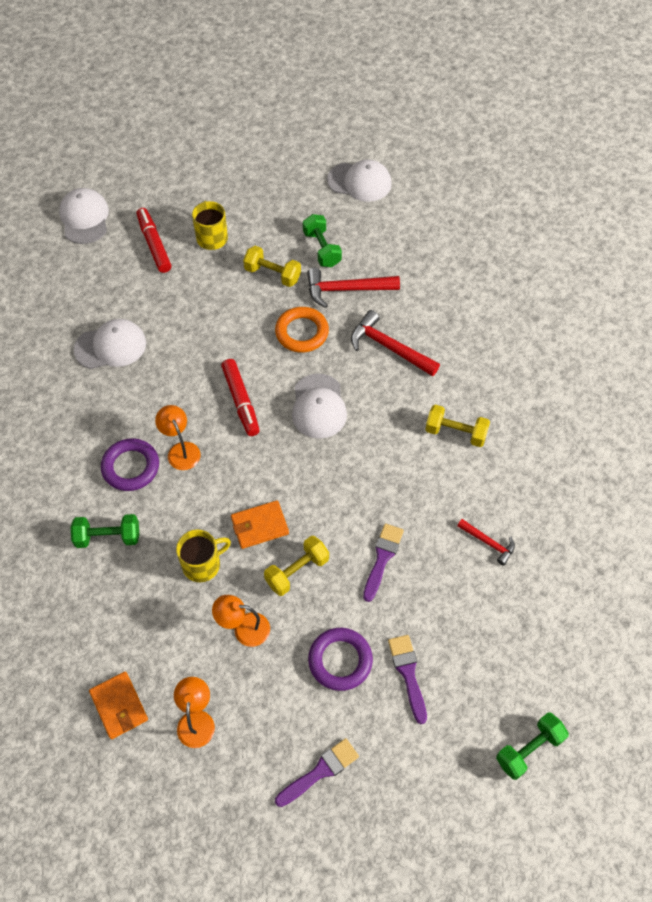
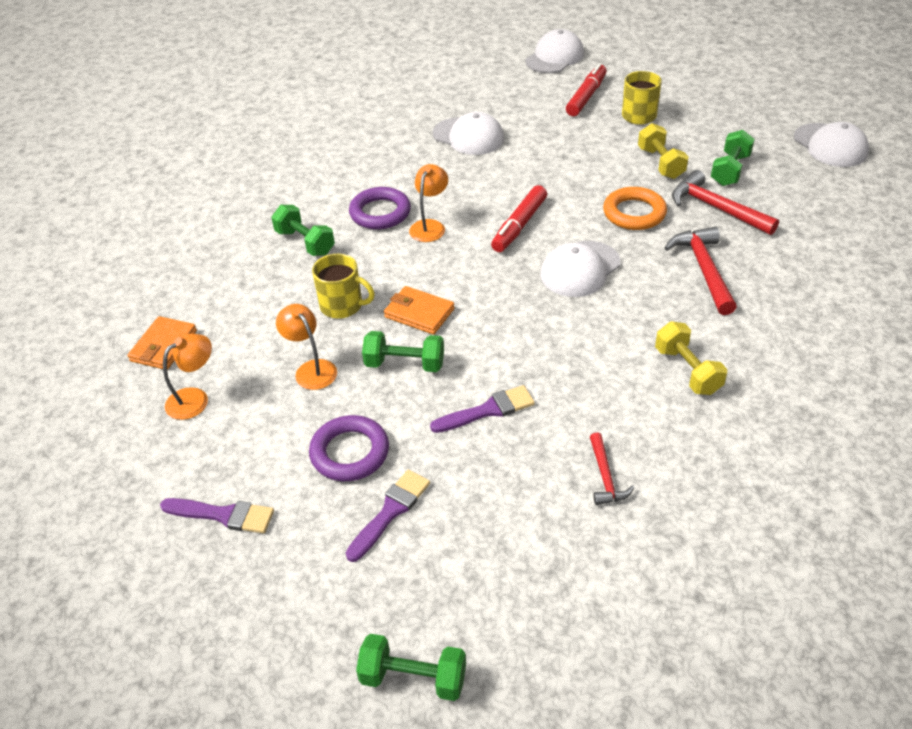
camera: 50 degrees right, 15 degrees down
(297, 571) = (405, 364): yellow dumbbell -> green dumbbell

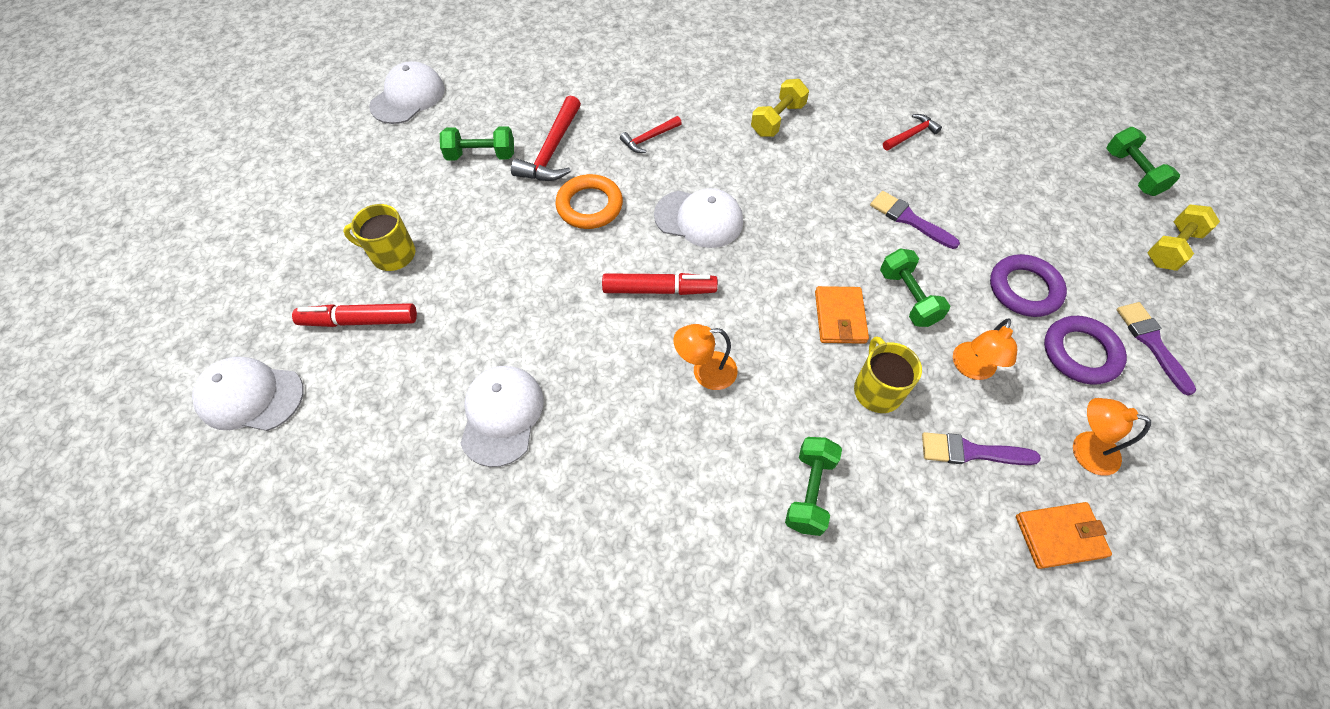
camera: 120 degrees left, 15 degrees up
(380, 213) = (710, 437): purple ring -> purple ring (1080, 353)
(390, 512) = (1045, 237): purple brush -> purple brush (971, 452)
(660, 163) = (489, 209): yellow dumbbell -> yellow dumbbell (1171, 248)
(704, 269) = (649, 138): red hammer -> red hammer, size x0.58

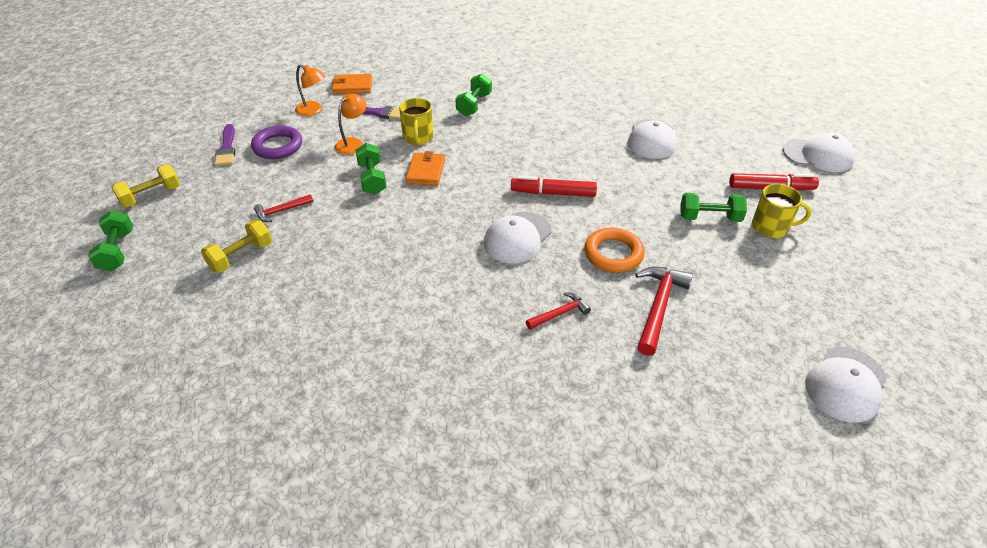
camera: 175 degrees left, 15 degrees down
(481, 155) = (729, 307): green dumbbell -> green dumbbell (709, 218)
(699, 219) = (517, 238): white cap -> white cap turned 75 degrees counterclockwise
(705, 372) = (524, 151): orange lamp -> none
(777, 120) = (421, 325): yellow dumbbell -> yellow dumbbell (241, 256)
(909, 219) = (340, 227): purple brush -> none
(911, 135) = (291, 300): red hammer -> red hammer (281, 211)
(1024, 289) = (285, 179): purple ring -> none

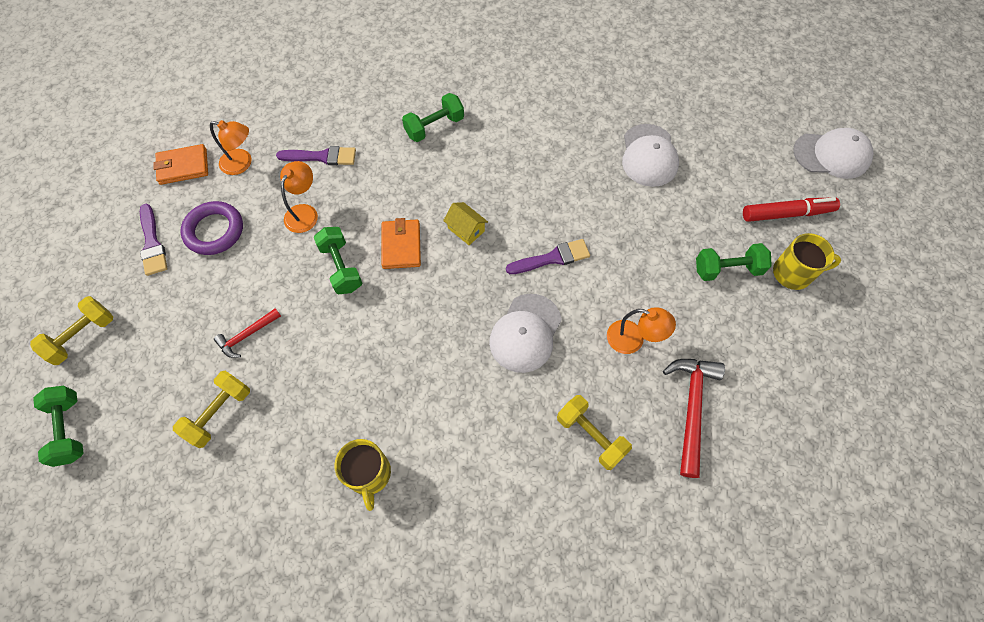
camera: 10 degrees left, 20 degrees up
(352, 86) = (280, 115): orange wallet -> orange wallet (183, 166)
(418, 138) = (380, 192): yellow mug -> yellow mug (369, 474)
(474, 105) = (434, 127): green dumbbell -> green dumbbell turned 45 degrees clockwise
(483, 167) = (466, 229): none -> yellow house
(553, 193) = (552, 258): red marker -> purple brush
(560, 313) = (590, 436): red hammer -> yellow dumbbell
(613, 254) = (633, 340): orange ring -> orange lamp
(845, 384) = (887, 479): white cap -> none

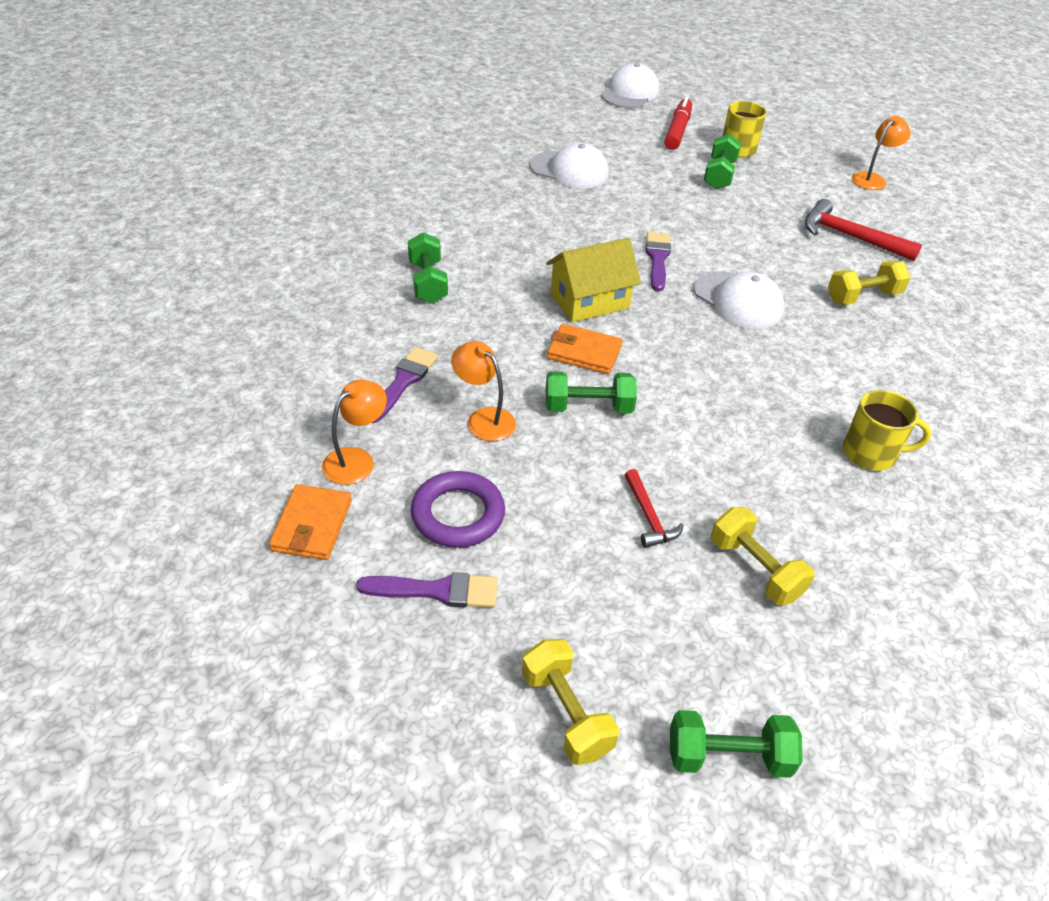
camera: 70 degrees left, 20 degrees down
(466, 229) = (589, 301): yellow house -> yellow house, size x1.78
(633, 340) = (771, 243): orange lamp -> orange lamp (872, 179)

